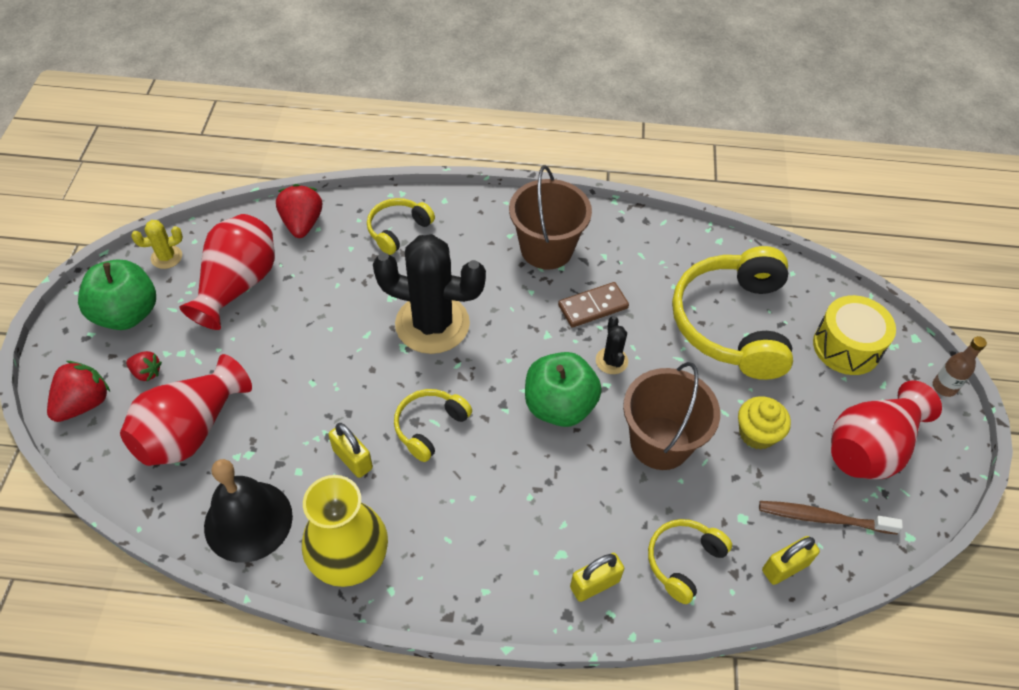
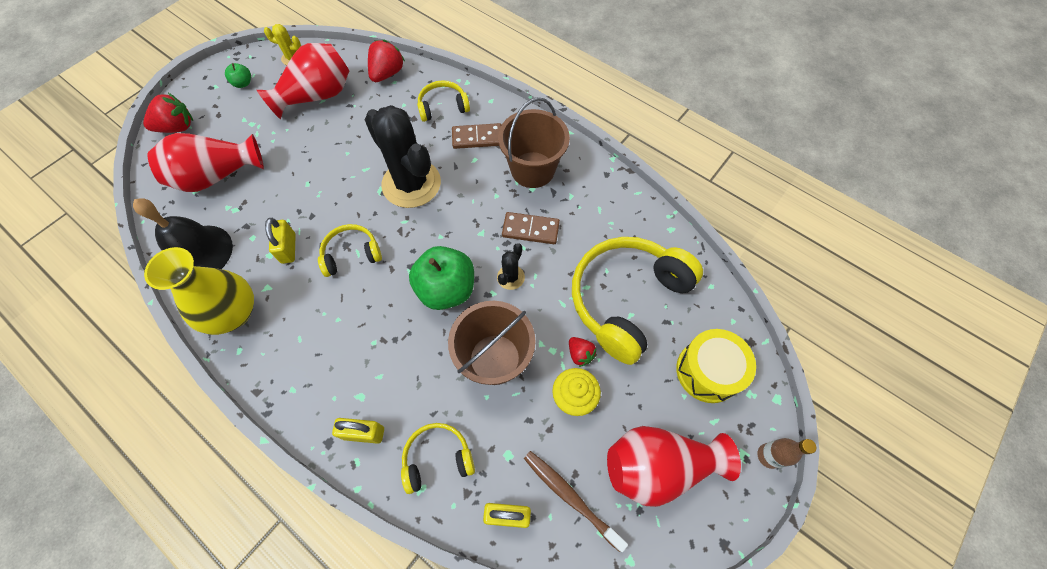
camera: 35 degrees right, 10 degrees up
(127, 314) = (243, 83): green apple -> green apple, size x0.46
(147, 373) = (223, 126): red strawberry -> red strawberry (580, 354)
(463, 244) = (477, 138): none -> brown domino

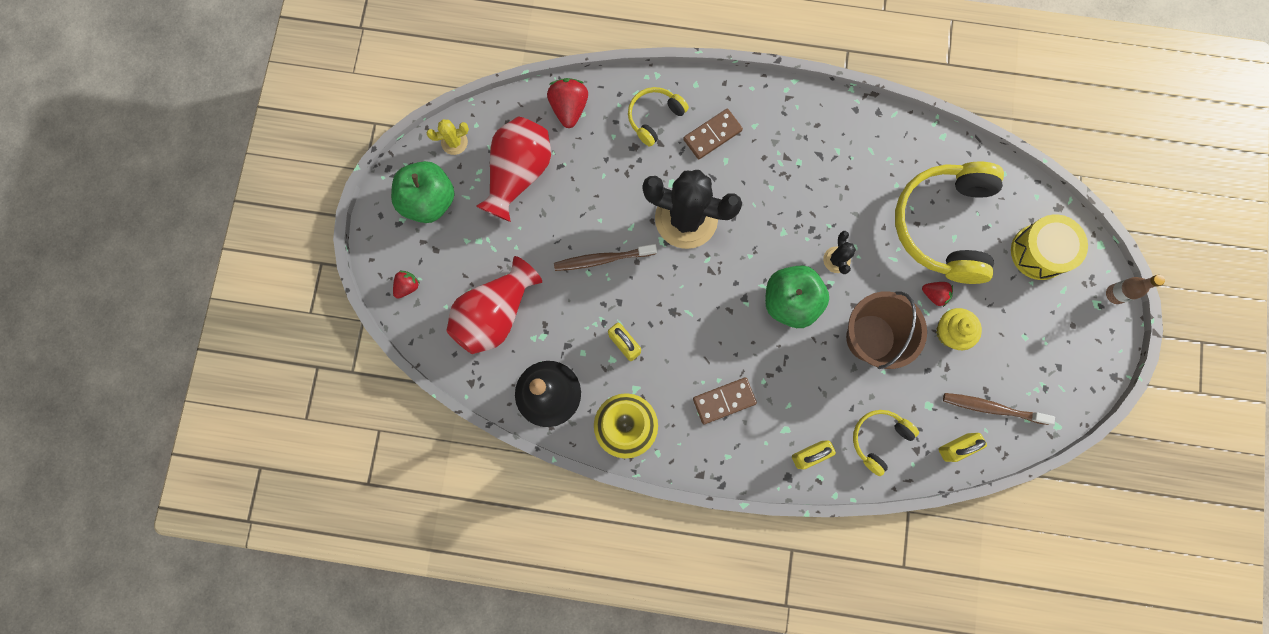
camera: 30 degrees left, 15 degrees up
(177, 127) = (407, 286): red strawberry -> red strawberry, size x0.59
(243, 83) = (429, 200): green apple -> green apple, size x2.18
(325, 179) = (602, 259): none -> brown toothbrush
(351, 254) = (685, 317): yellow headphones -> none
(530, 229) = (824, 204): brown domino -> brown domino (724, 400)
(532, 170) = (787, 142): brown bucket -> none
(657, 466) = (1041, 349): red vase -> none

